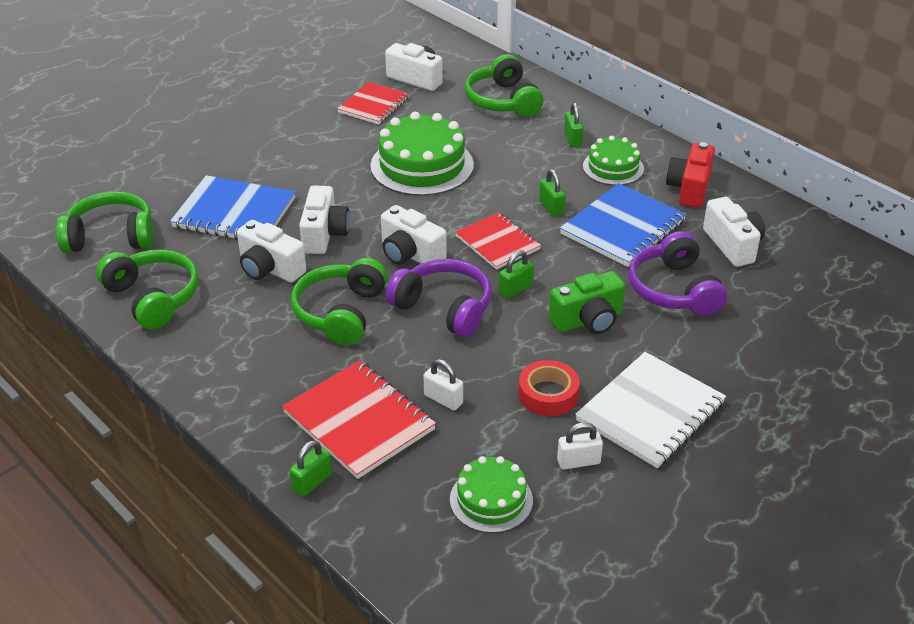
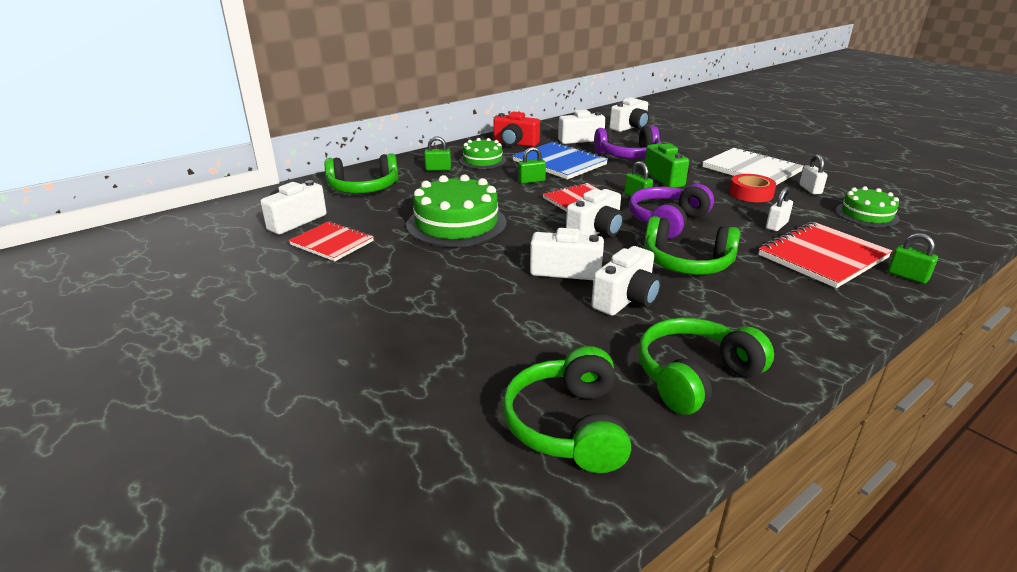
camera: 85 degrees left, 10 degrees down
(234, 213) = (521, 324): blue notebook -> none
(820, 299) = (630, 127): none -> white camera

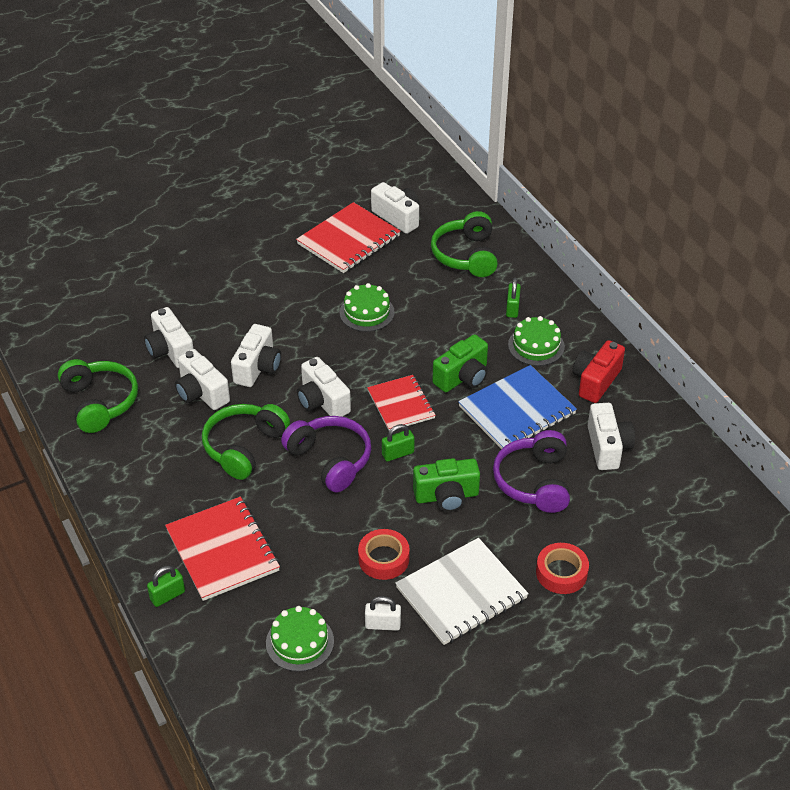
camera: 100 degrees right, 15 degrees up
(332, 243) = (348, 240): red notebook -> red notebook, size x1.50
(456, 223) = (367, 312): green cake -> green cake, size x0.59
(531, 181) = (462, 377): green padlock -> green camera
(568, 425) = (84, 337): green headphones -> none
(630, 127) = (660, 517): white camera -> white camera (170, 350)
(701, 146) = (561, 573): none -> red tape
(776, 225) = (297, 545): white padlock -> none

